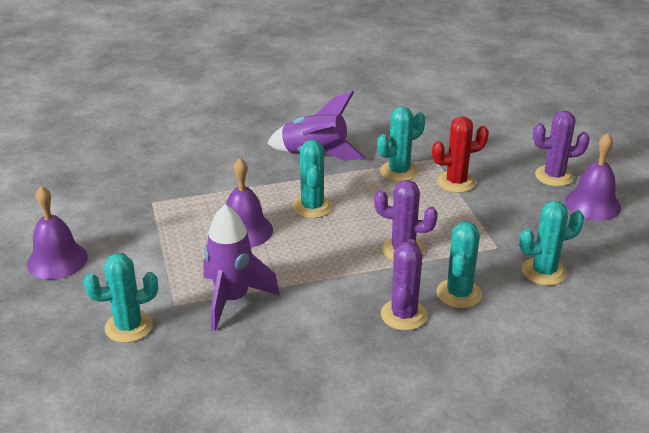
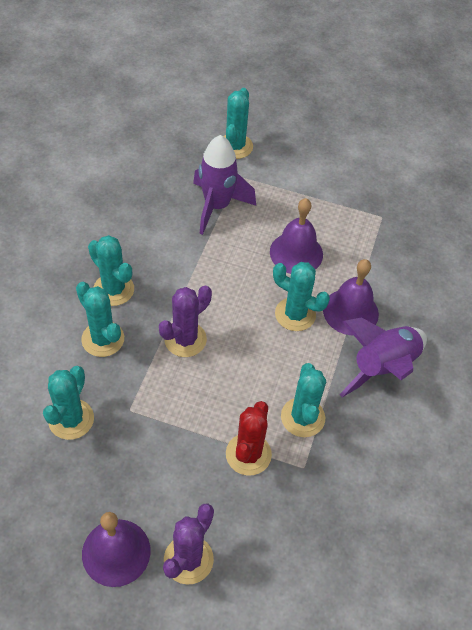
camera: 120 degrees right, 20 degrees up
(57, 260) = (340, 139): purple bell -> purple bell (350, 311)
(403, 315) = (113, 289): purple cactus -> turquoise cactus

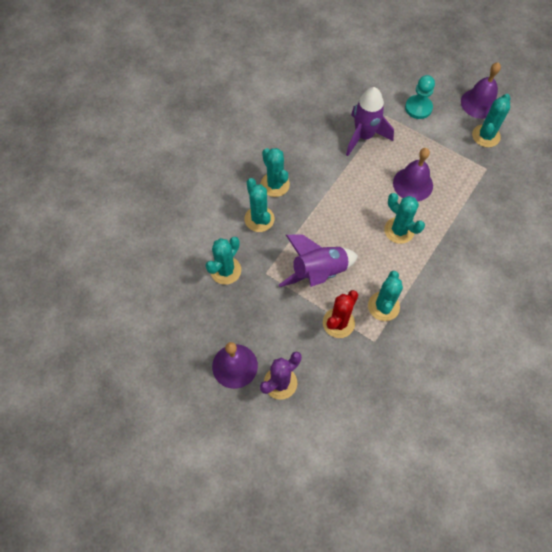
camera: 20 degrees right, 10 degrees up
(185, 339) = (316, 232): purple cactus -> none
(235, 146) = (390, 91): turquoise cactus -> turquoise cactus (486, 136)
(276, 160) = (418, 108): none -> turquoise pawn
(350, 311) = (440, 237): purple bell -> purple bell (479, 103)
(382, 367) = (452, 284): purple rocket -> purple rocket (318, 272)

